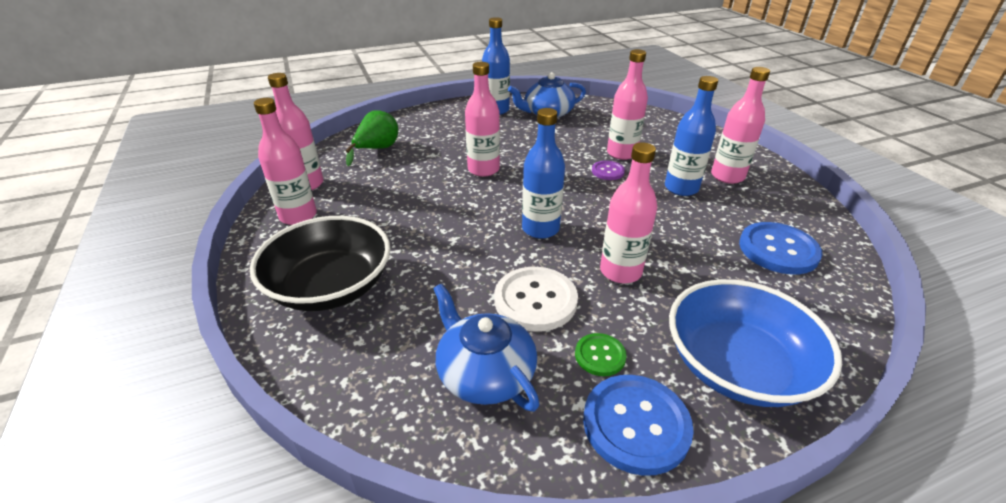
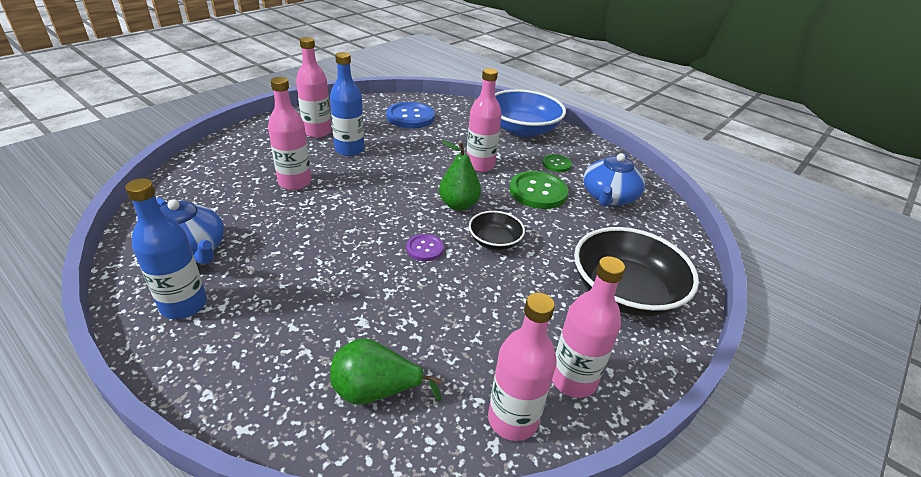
camera: 120 degrees left, 0 degrees up
(467, 232) = (494, 241): none -> black bowl
(483, 169) = (378, 264): pink bottle -> none
(535, 300) = (538, 192): white button -> green button
(540, 229) = (458, 205): blue bottle -> green pear
(608, 171) = (338, 186): purple button -> purple button (425, 248)
(636, 424) = (585, 151): blue button -> none

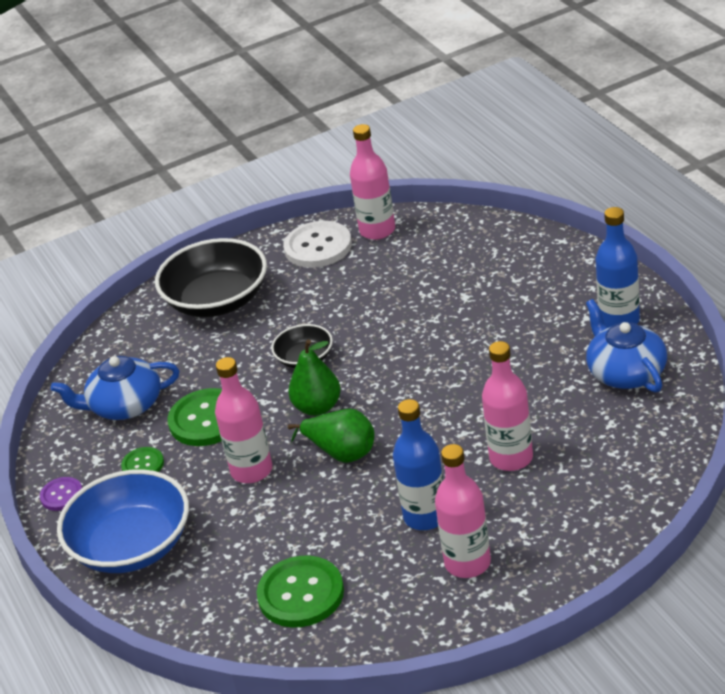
camera: 150 degrees left, 0 degrees up
(376, 391) = (466, 252): green pear -> green pear (341, 453)
(410, 117) = (301, 594): blue button -> green button
(425, 248) = (382, 356): purple button -> purple button (61, 495)
(573, 379) = (318, 247): pink bottle -> white button
(609, 197) = (125, 405): blue teapot -> blue teapot turned 150 degrees counterclockwise

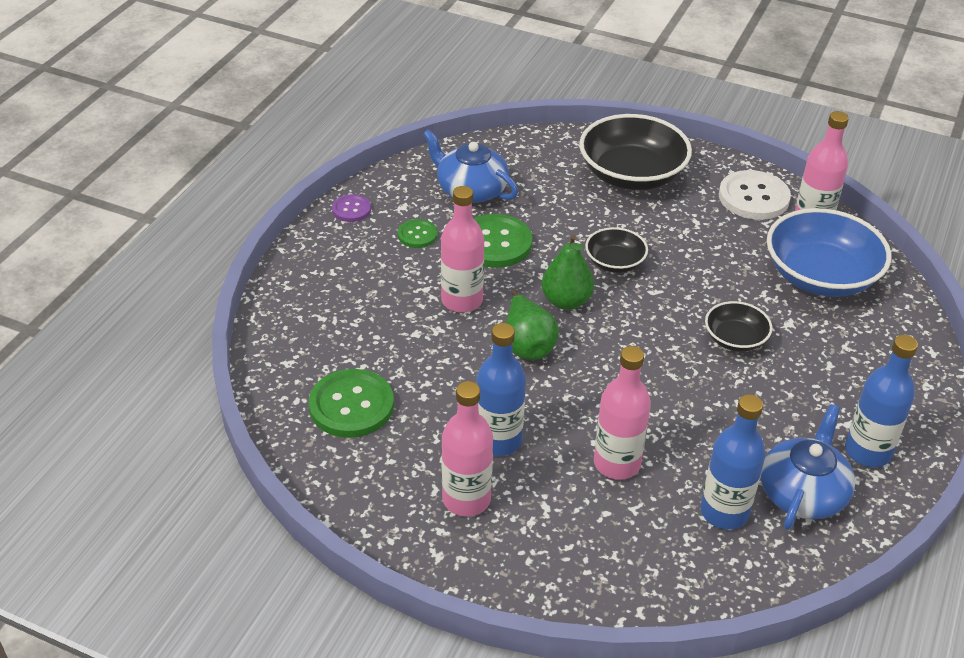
camera: 45 degrees right, 5 degrees up
(132, 546) = (329, 277): blue bowl -> blue bowl (820, 276)
(452, 332) = (735, 339): none -> black bowl
(607, 422) = (724, 512): none -> blue bottle

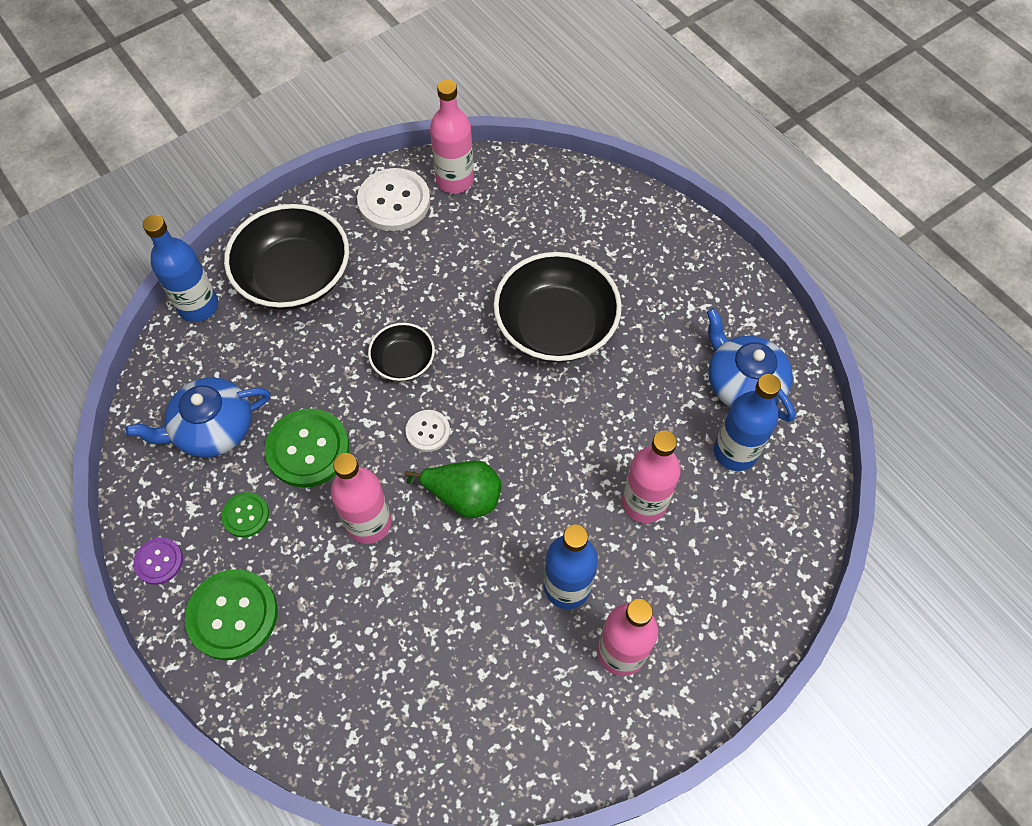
camera: 60 degrees left, 20 degrees up
(351, 405) = (449, 701): green button -> green button (232, 615)
(566, 301) = (428, 431): green pear -> white button
(735, 339) = (556, 326): black bowl -> black bowl, size x1.92
(820, 276) = (522, 217): blue bowl -> none
(867, 451) = (725, 312): blue bottle -> blue bottle (198, 306)

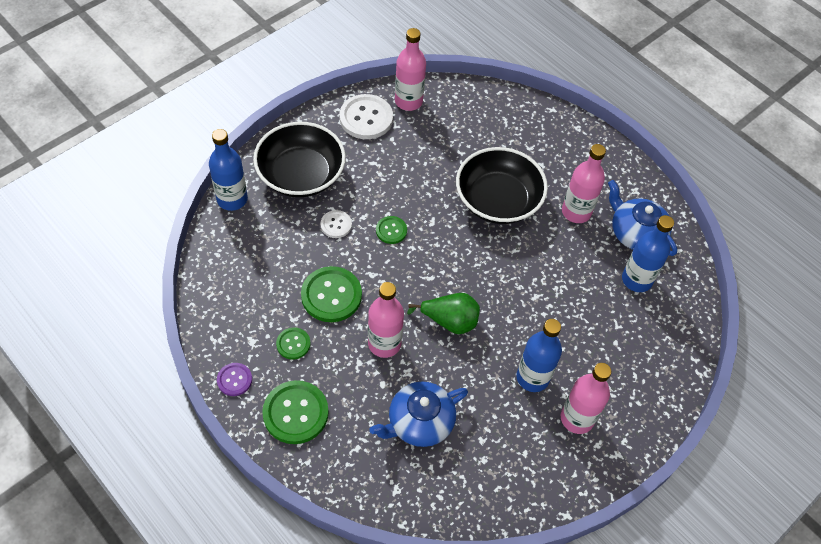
camera: 10 degrees left, 5 degrees down
(212, 428) = (258, 285): blue teapot -> blue teapot (419, 422)
(403, 361) = (391, 230): black bowl -> green button
(428, 431) = (417, 278): white button -> white button (336, 225)
(644, 503) = (578, 318): pink bottle -> pink bottle (576, 212)

